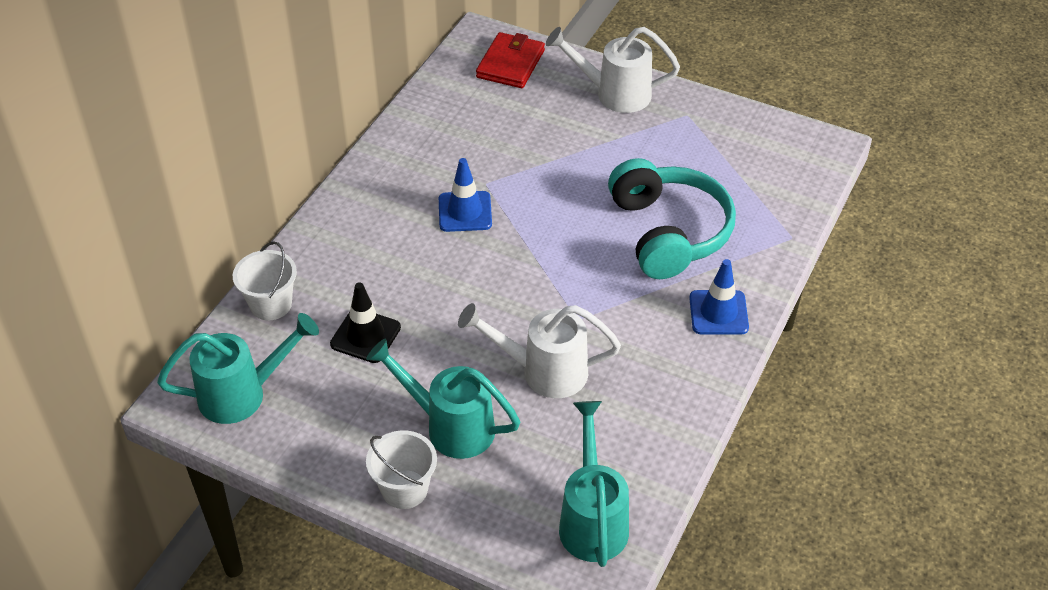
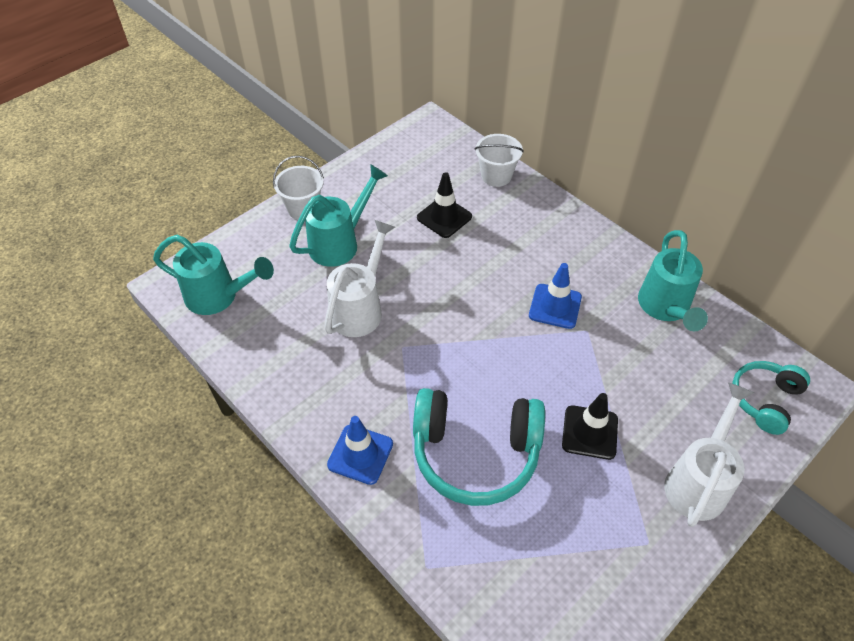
camera: 110 degrees right, 5 degrees up
(243, 394) = (422, 151): turquoise watering can -> turquoise watering can (665, 308)
(510, 64) = (764, 400): red wallet -> turquoise headphones
(603, 163) = (590, 432): none -> black traffic cone

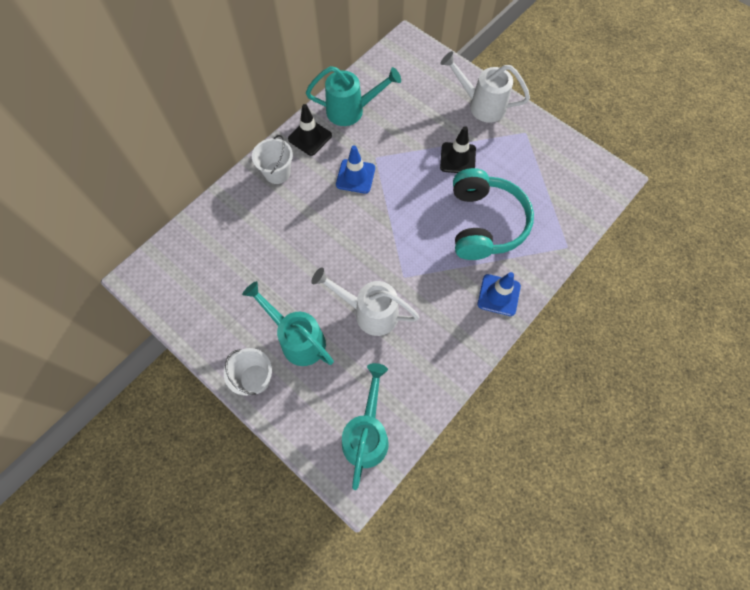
camera: 95 degrees left, 15 degrees up
(444, 217) = (265, 257): black traffic cone -> black traffic cone (310, 137)
(496, 176) = (213, 219): white bucket -> white bucket (277, 173)
(764, 400) = (419, 67): turquoise headphones -> none

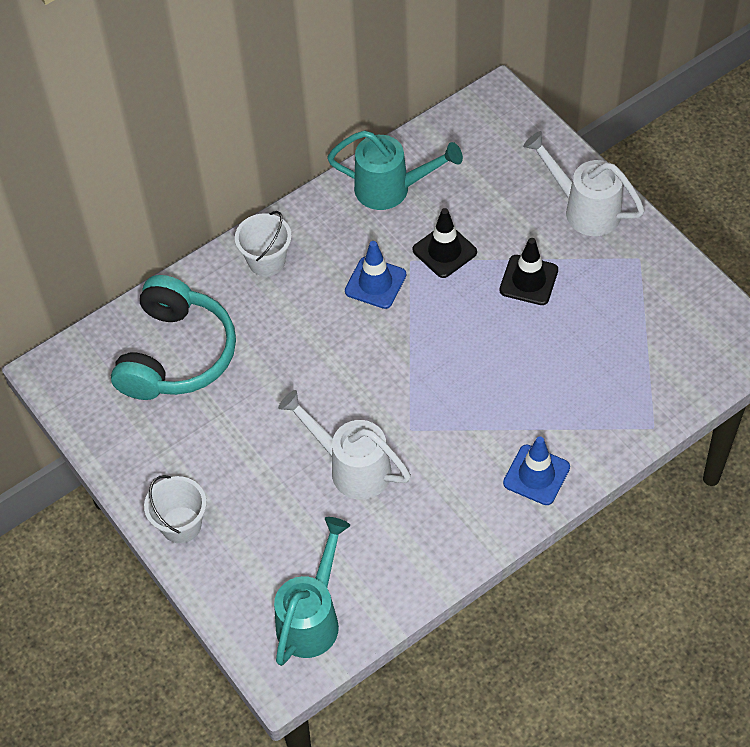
camera: 15 degrees right, 10 degrees down
(297, 339) = (247, 484): turquoise watering can -> none
(310, 137) = (323, 218): black traffic cone -> black traffic cone (444, 251)
(484, 223) = (543, 376): turquoise headphones -> turquoise headphones (176, 354)

